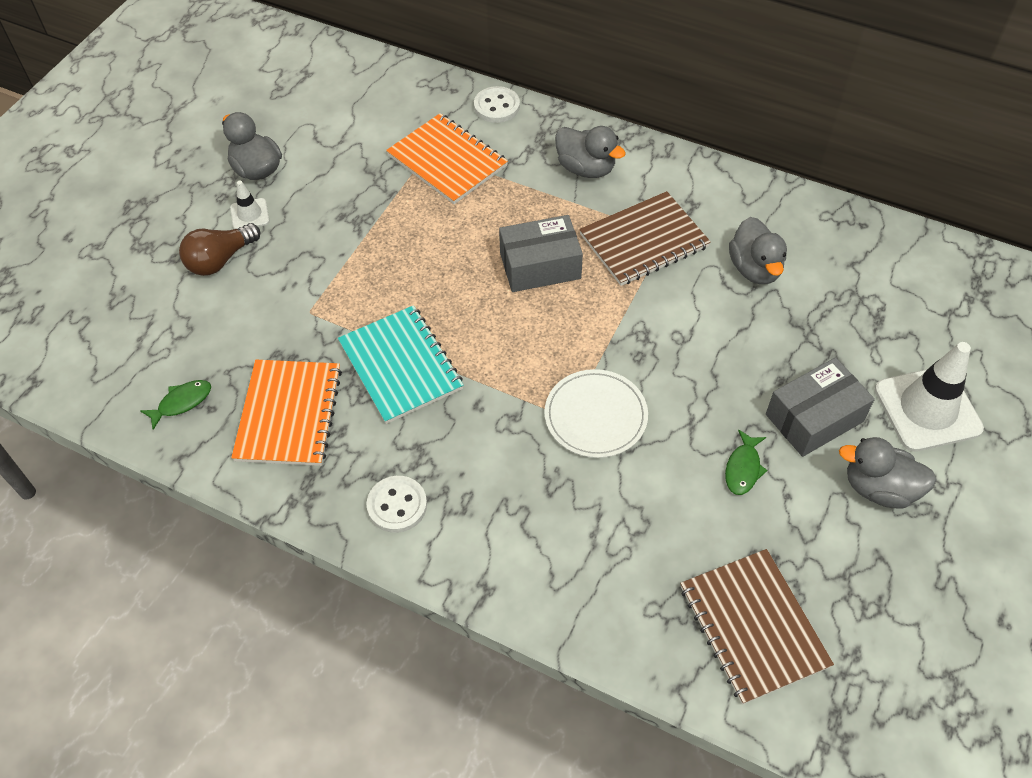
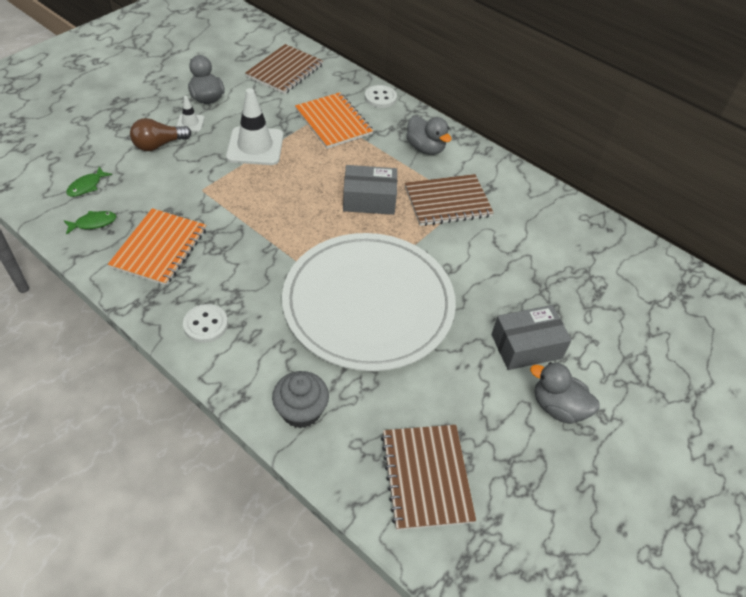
camera: 10 degrees right, 5 degrees down
(348, 97) = (285, 71): none -> brown notebook
(400, 366) = (247, 237): turquoise notebook -> none
(567, 587) = (301, 411): none -> grey cupcake
(595, 416) = (368, 303): white plate -> white plate, size x2.25
(743, 468) = (461, 366): green fish -> green fish (87, 186)
(755, 269) = (519, 238): grey duck -> none
(927, 409) = (614, 362): white traffic cone -> white traffic cone (255, 146)

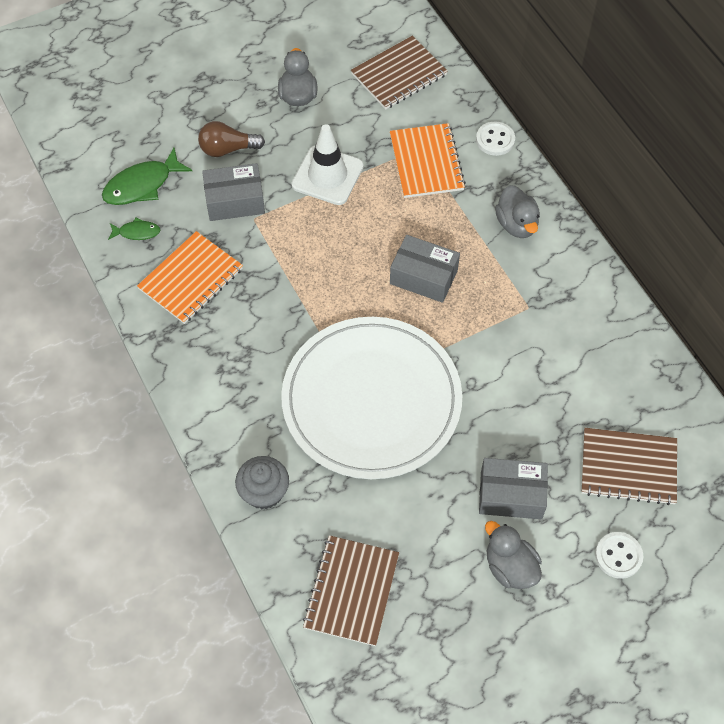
camera: 25 degrees right, 10 degrees up
(87, 186) = (142, 185): green fish -> green fish, size x1.81
(179, 180) = (235, 201): none -> grey box
(190, 123) = (269, 127): white traffic cone -> none
(205, 324) = (208, 377): white button -> white button (618, 556)
(447, 202) = (509, 302): brown notebook -> brown notebook (628, 467)

